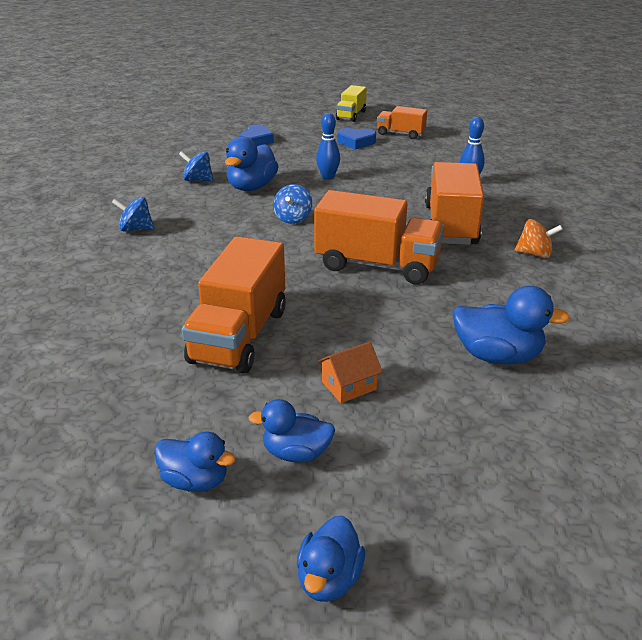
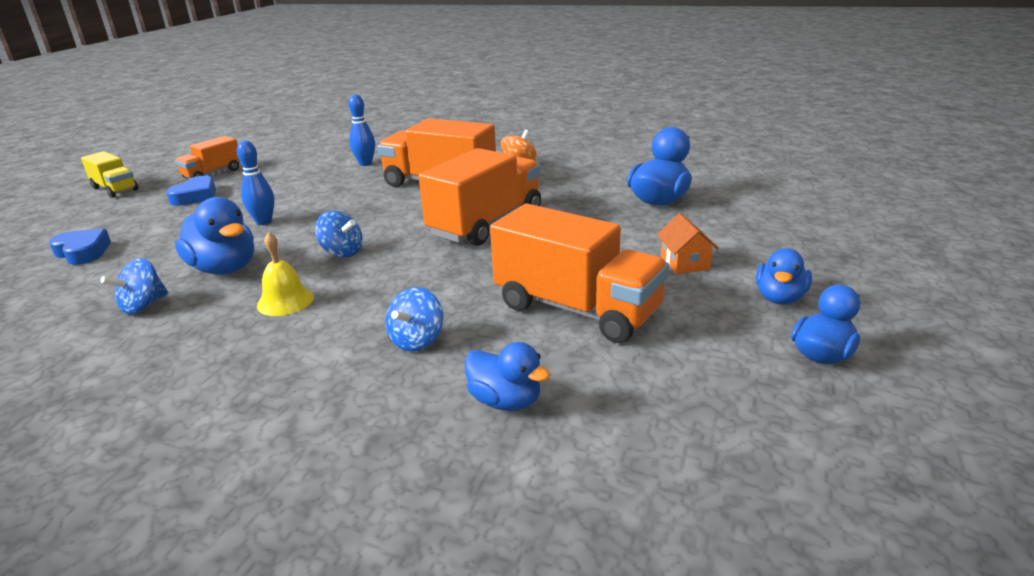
camera: 70 degrees left, 5 degrees down
(136, 229) = (239, 369): blue spinning top -> blue spinning top (417, 340)
(216, 219) = (285, 301): none -> yellow bell
(329, 579) = (930, 301): blue duck -> blue duck (505, 401)

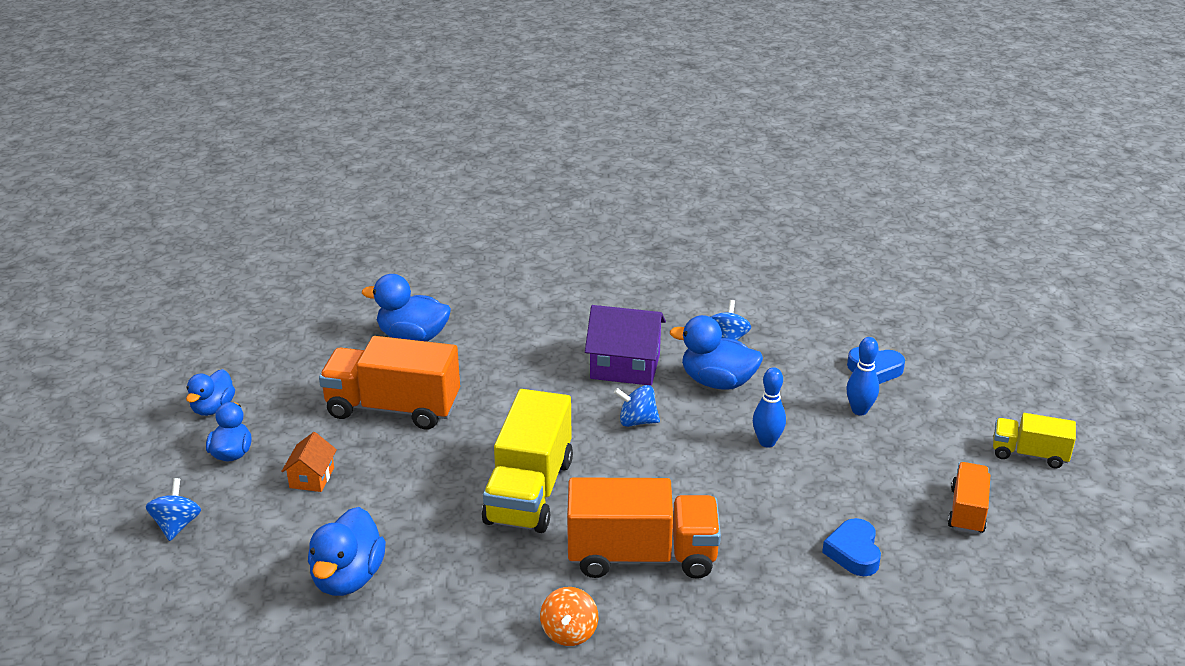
camera: 155 degrees right, 5 degrees up
(195, 196) = (908, 463): blue heart -> blue heart (853, 552)
(285, 301) = (625, 366): yellow bell -> purple house
(365, 164) = (792, 583): blue bowling pin -> blue bowling pin (859, 410)
(417, 340) = (495, 359): blue spinning top -> blue spinning top (177, 525)
(486, 223) = (529, 491): orange truck -> yellow truck
(505, 401) = (413, 337): blue duck -> blue duck, size x1.52
(684, 262) = (312, 477): orange house -> orange house turned 45 degrees clockwise

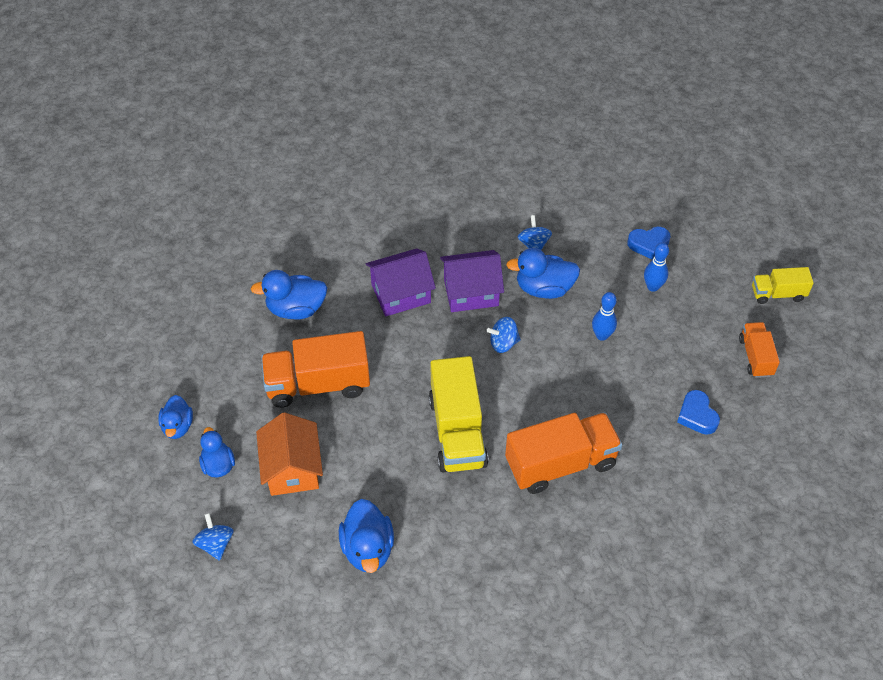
camera: 20 degrees left, 20 degrees up
(312, 477) = (292, 469): orange house -> orange house, size x1.82
(541, 349) = (401, 293): none -> purple house
(569, 632) = (542, 543): orange spinning top -> none

